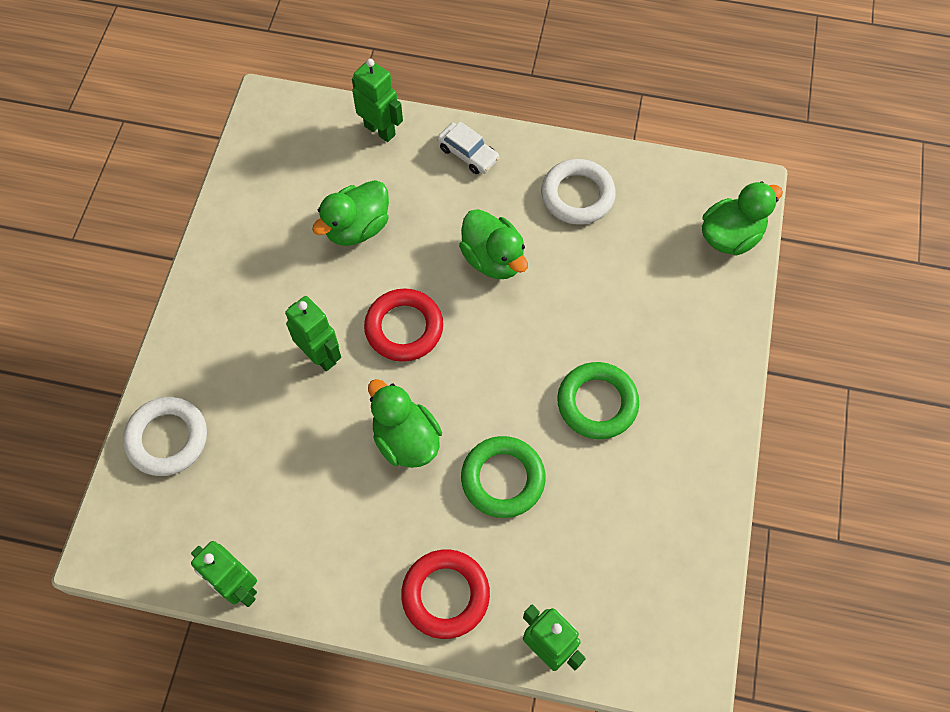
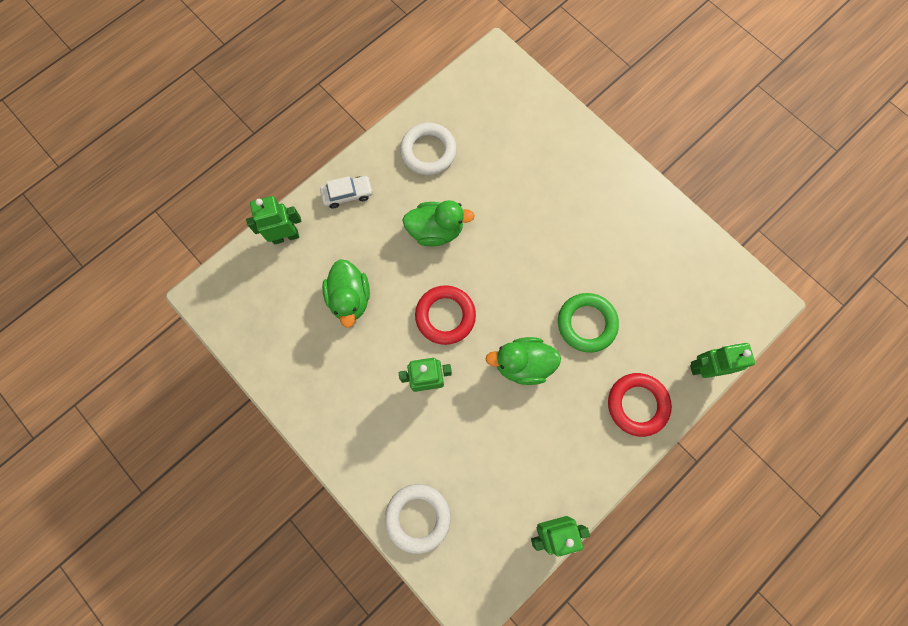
camera: 55 degrees left, 10 degrees up
(597, 403) = (575, 237): green ring -> none
(730, 236) = (520, 89): green duck -> none

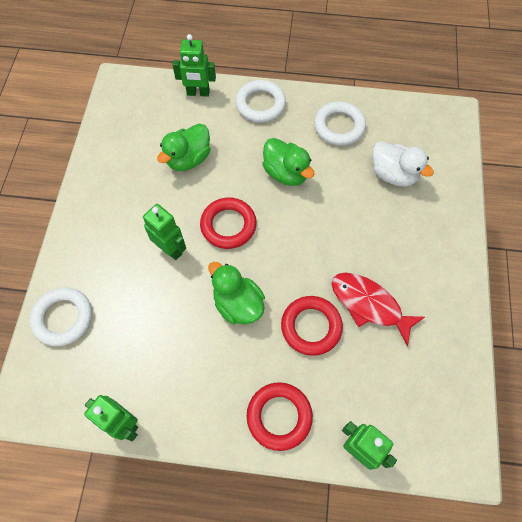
camera: 50 degrees right, 10 degrees down
(285, 236) = (198, 93): green robot -> green robot turned 150 degrees clockwise
(347, 194) = (260, 104): white car -> white ring
(510, 151) = (393, 174): none -> white duck
(586, 323) = (311, 327): green ring -> red ring
(603, 266) = (369, 304): none -> red fish

